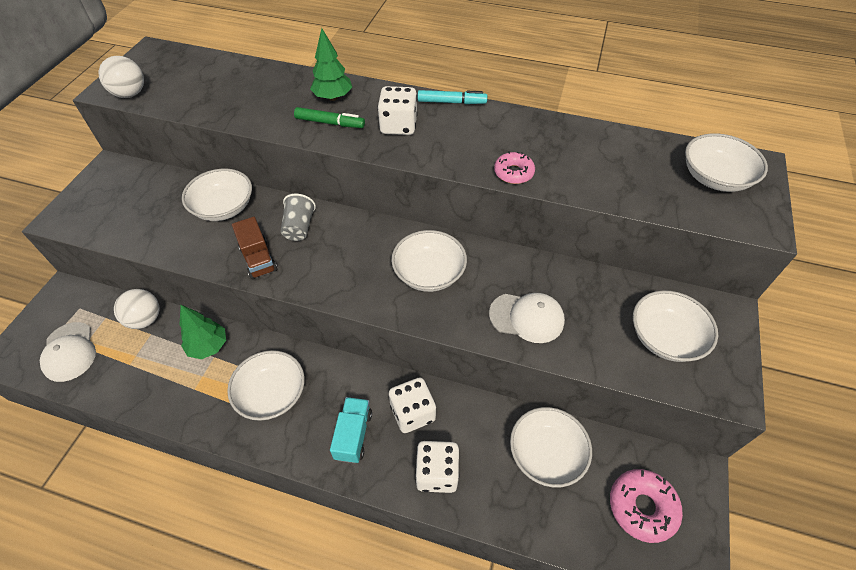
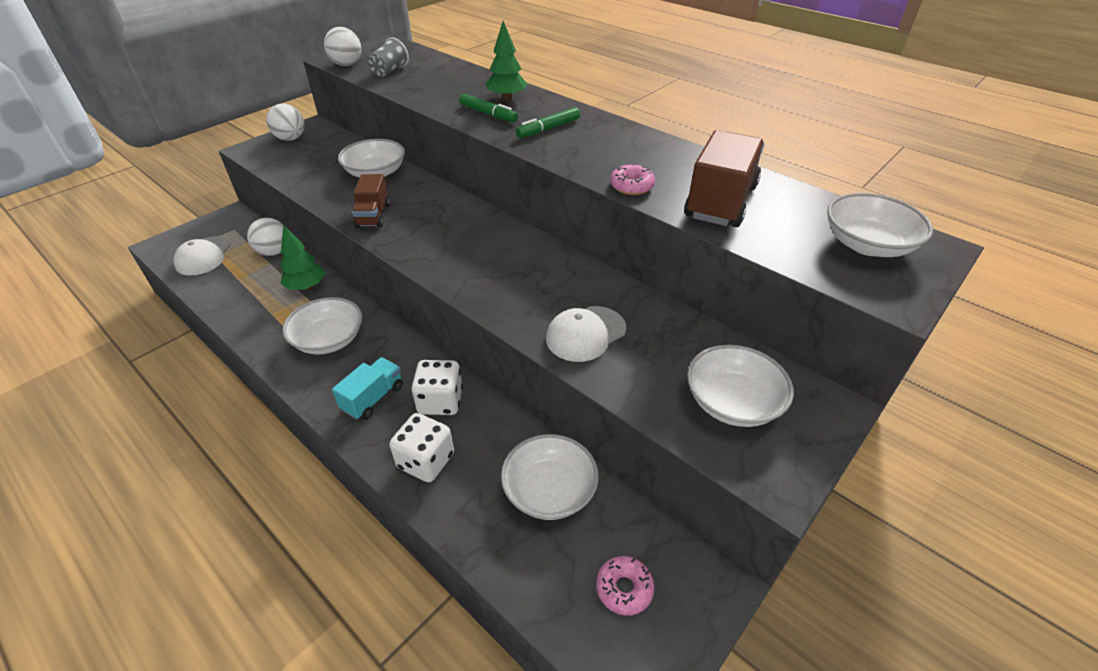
camera: 25 degrees right, 10 degrees down
(97, 191) = (290, 138): none -> white ball
(299, 227) = (426, 203): grey cup -> grey cup (390, 71)
(398, 126) = (548, 129): white dice -> green marker
(429, 273) = (515, 269): white bowl -> none
(451, 102) = (615, 123): turquoise marker -> none
(527, 317) = (585, 334): white cap -> white cap turned 105 degrees clockwise
(591, 168) = (720, 202): none -> brown truck
(642, 507) = (624, 588): pink donut -> pink donut, size x0.65

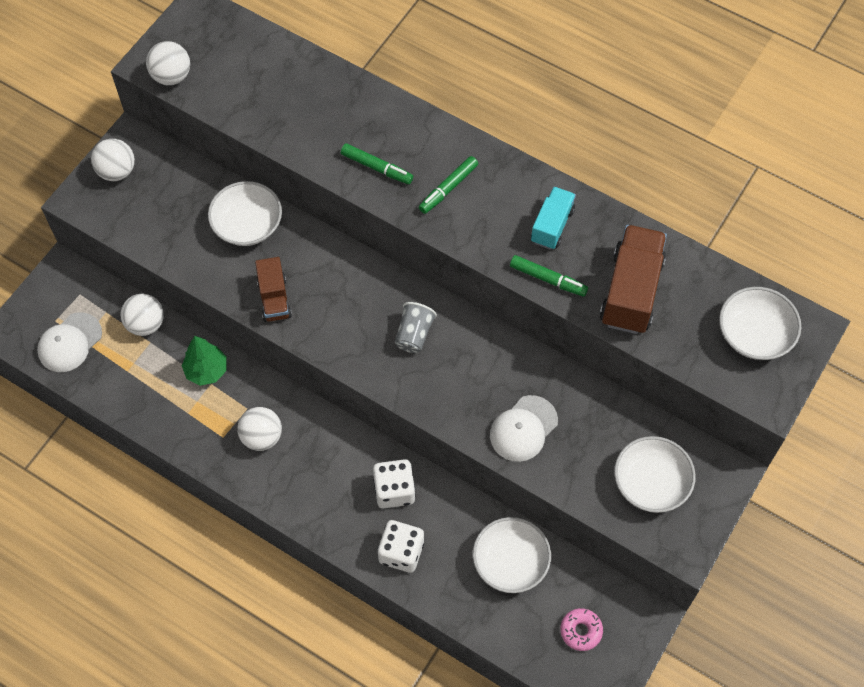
camera: 10 degrees left, 20 degrees up
(203, 256) = (69, 343): white cap -> white cap turned 45 degrees clockwise
(329, 340) = (262, 437): white bowl -> white ball
(373, 398) = (332, 497): turquoise truck -> turquoise truck (552, 226)
(390, 71) = (231, 85): grey cup -> grey cup (414, 334)
(507, 98) = (388, 130): green tree -> none
(631, 186) = (548, 279): pink donut -> green marker

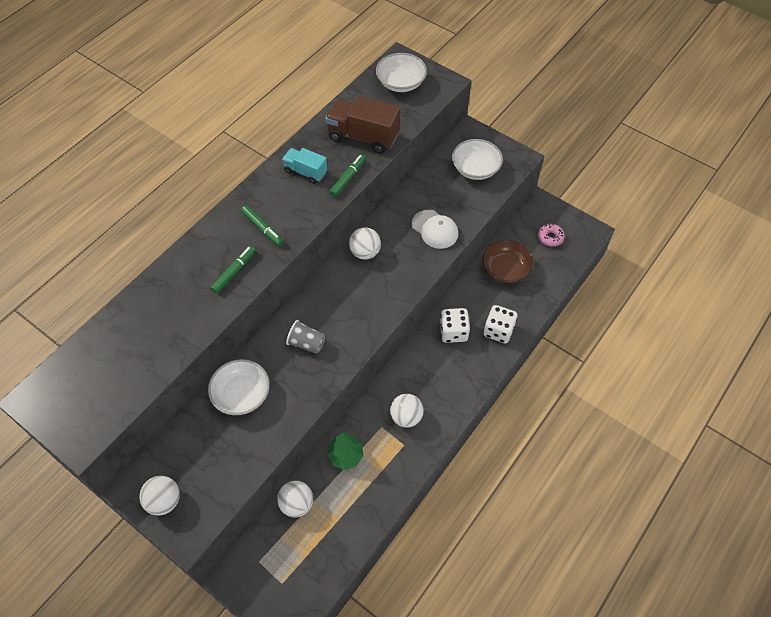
camera: 85 degrees left, 5 degrees down
(69, 343) = (305, 569): white cap -> none
(171, 76) = (101, 421): white ball -> white ball (365, 252)
(274, 299) = (313, 377): brown truck -> none
(414, 334) = (356, 286): grey cup -> grey cup (307, 343)
(510, 562) = (505, 269): white bowl -> brown bowl

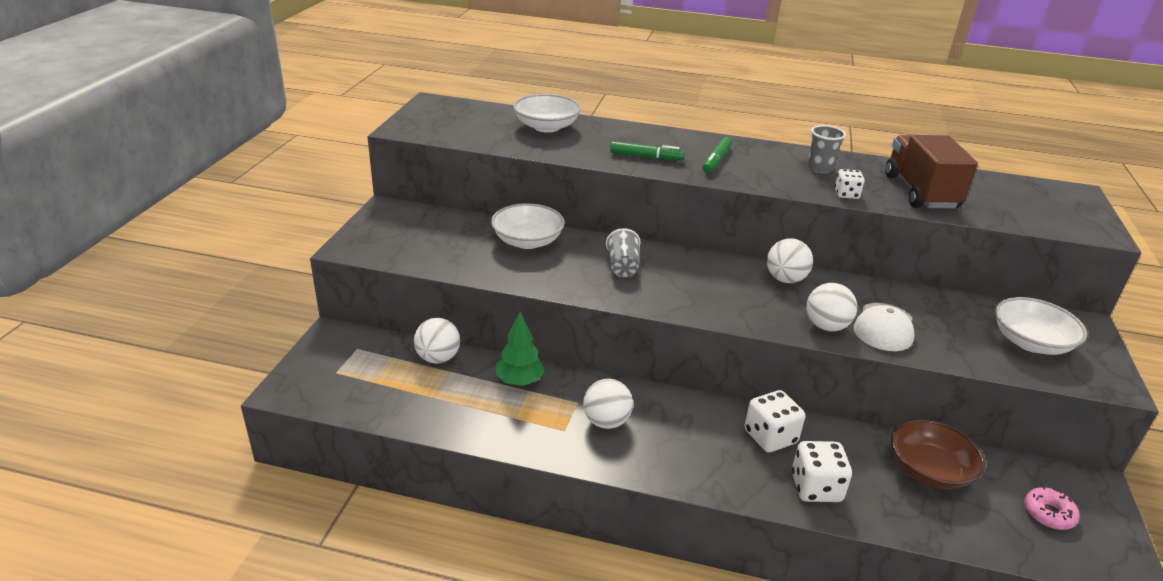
camera: 65 degrees right, 25 degrees down
(164, 501) = (382, 227): white ball -> white ball (826, 326)
(305, 172) = (820, 168): turquoise truck -> grey cup
(348, 178) = (846, 194): green marker -> white dice
(401, 83) = (1041, 200): white bowl -> white bowl (546, 127)

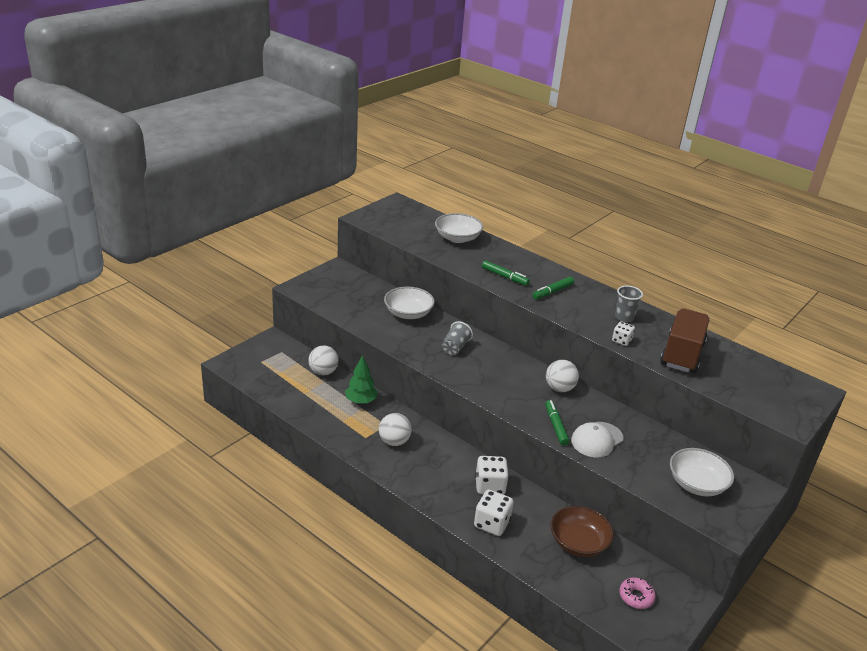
camera: 25 degrees right, 0 degrees up
(826, 326) = (555, 426): white ball -> green marker

